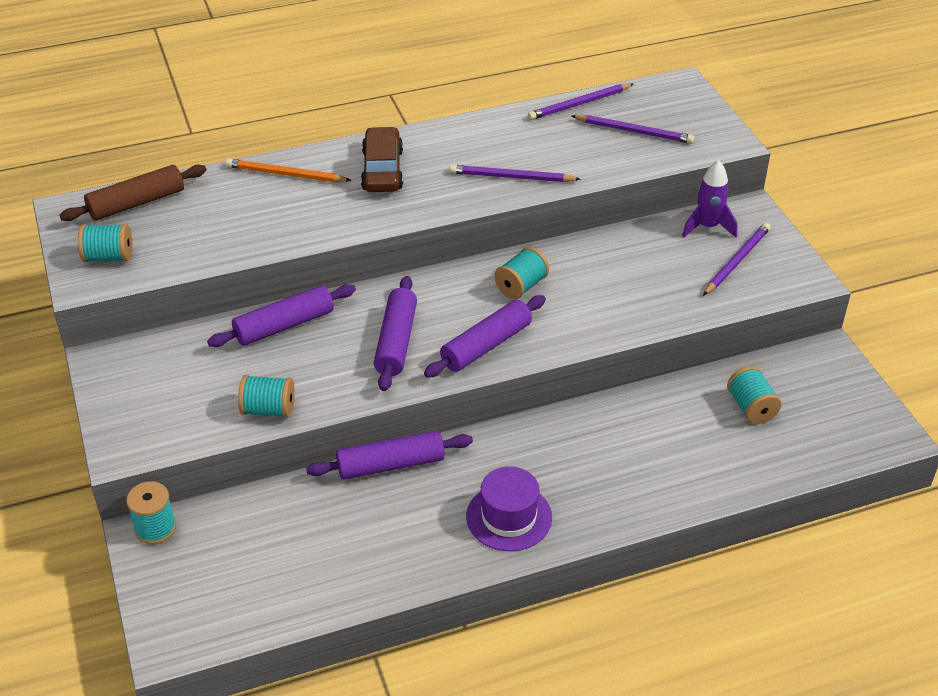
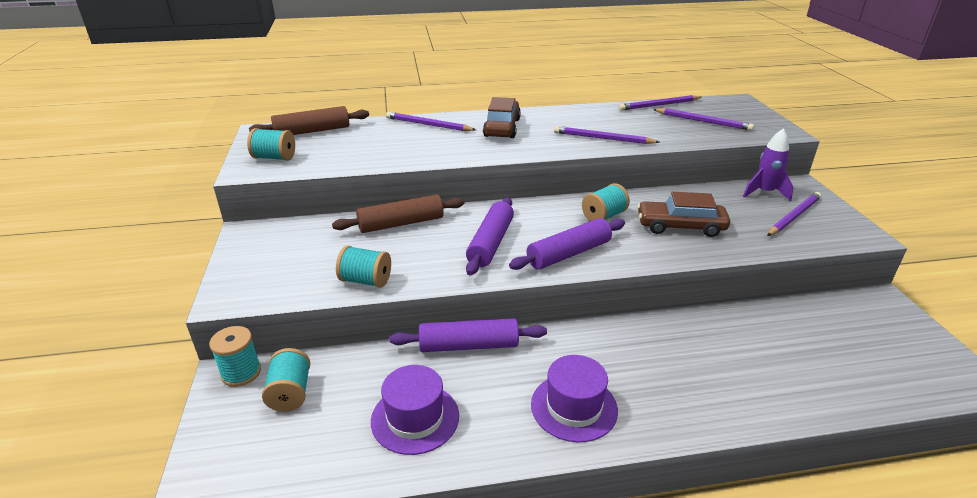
camera: 10 degrees right, 10 degrees down
(284, 325) = (401, 223): purple rolling pin -> brown rolling pin
(285, 174) = (428, 125): orange pencil -> purple pencil
(354, 550) = (415, 418): none -> purple hat
(609, 291) = (680, 226): none -> brown car
(751, 407) = (815, 337): turquoise spool -> turquoise spool (290, 393)

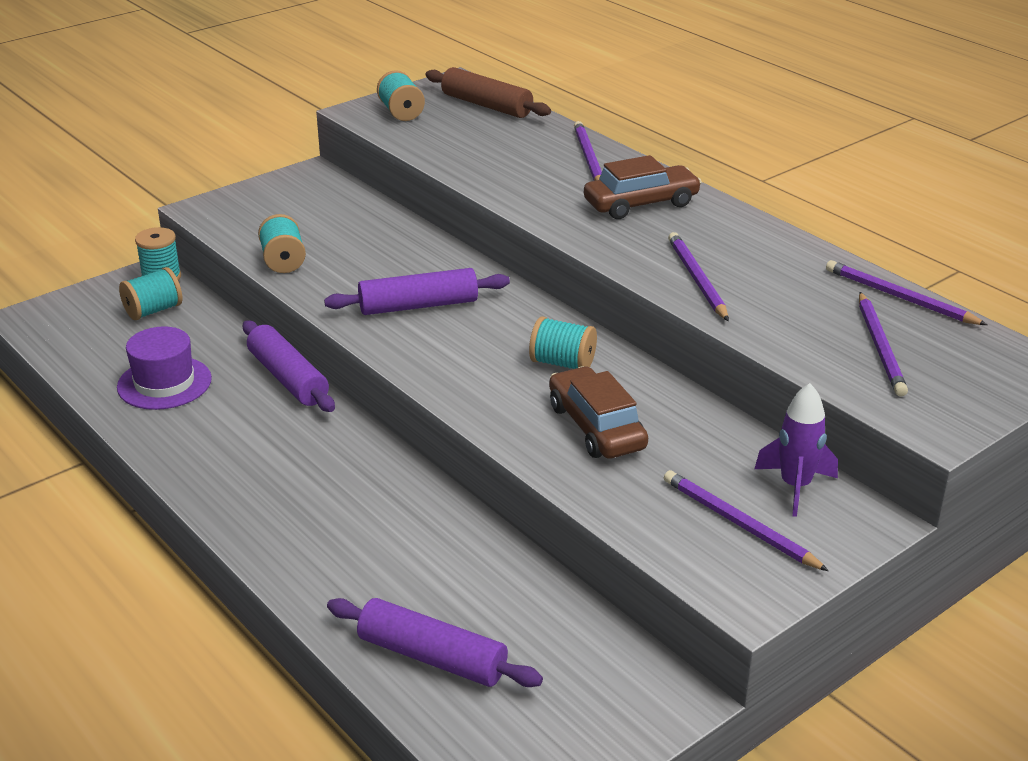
camera: 60 degrees right, 0 degrees up
(401, 223) = (407, 242): brown rolling pin -> none
(568, 253) = (444, 360): purple rolling pin -> purple rolling pin (432, 657)
(574, 407) = (240, 468): purple hat -> none
(793, 216) = (739, 524): purple pencil -> purple pencil turned 150 degrees counterclockwise

